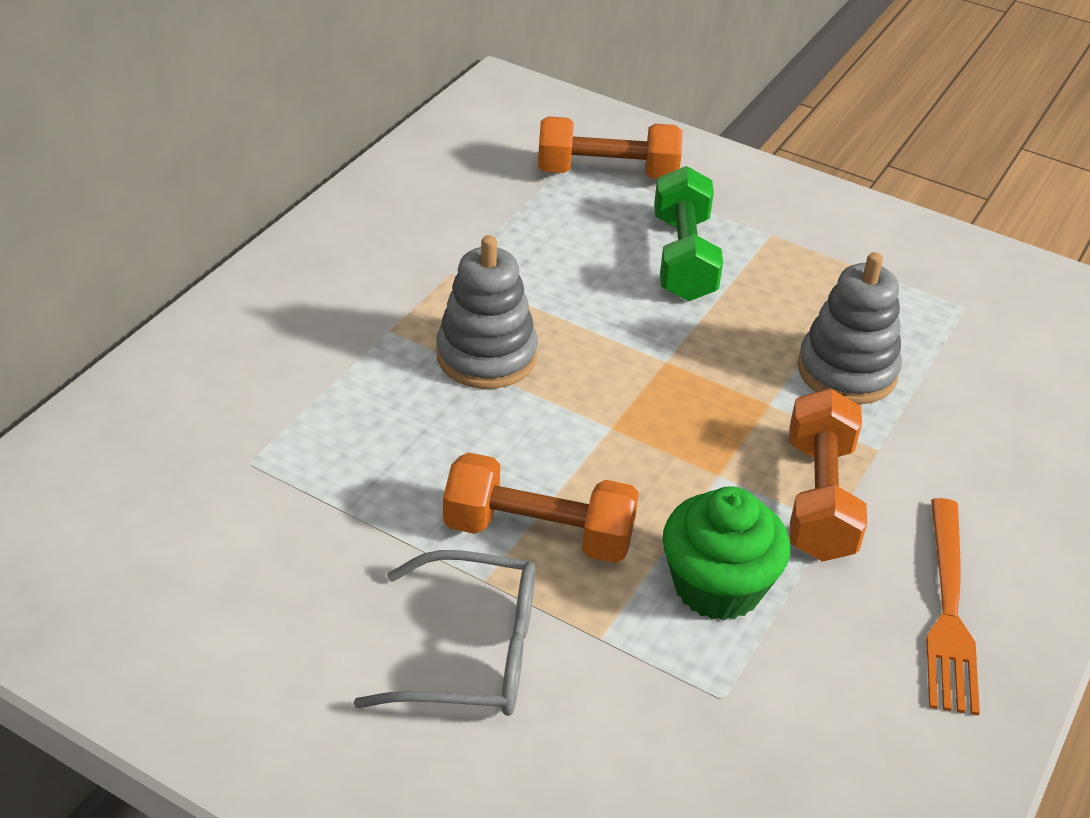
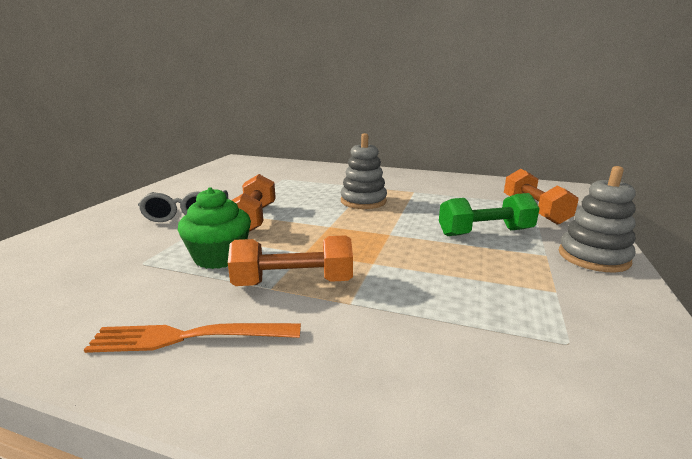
camera: 80 degrees right, 20 degrees down
(847, 371) = (426, 287): grey stacking toy -> grey stacking toy (593, 257)

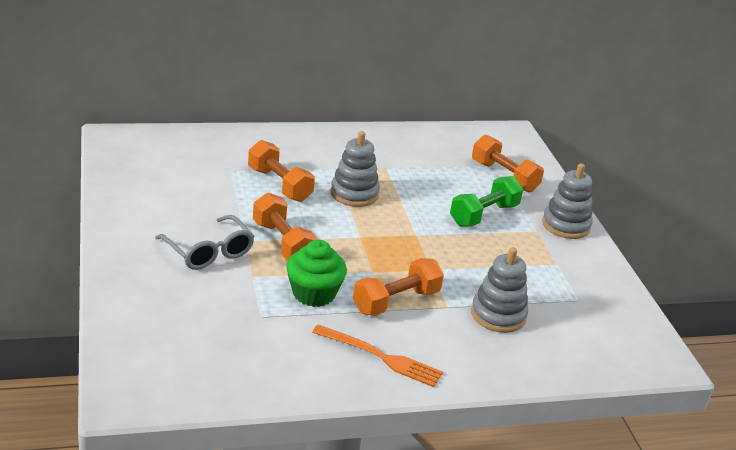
camera: 35 degrees left, 10 degrees up
(188, 337) = (381, 357): orange fork -> orange fork turned 120 degrees counterclockwise
(307, 189) = (279, 185): none -> orange dumbbell
(412, 330) = (498, 315): none -> grey stacking toy

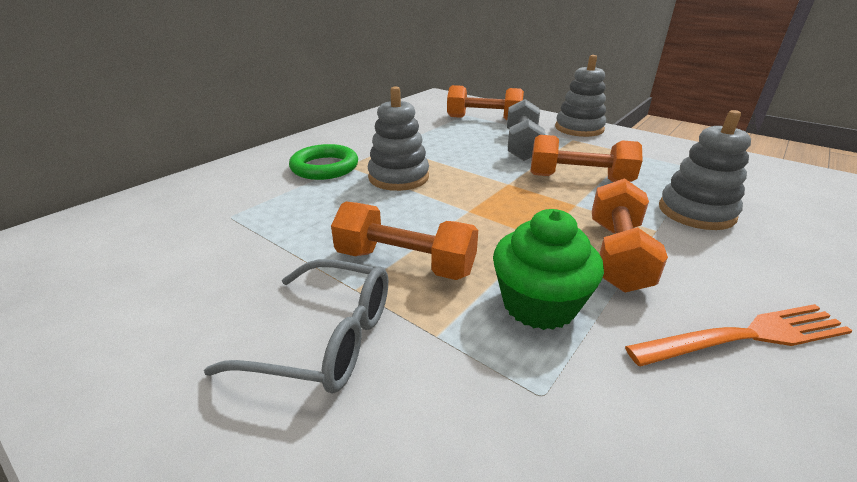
camera: 35 degrees left, 0 degrees up
(279, 185) = (310, 204): orange dumbbell -> orange dumbbell (579, 178)
(320, 162) = (325, 167): none -> green ring
(484, 215) = (522, 146): green dumbbell -> grey dumbbell

